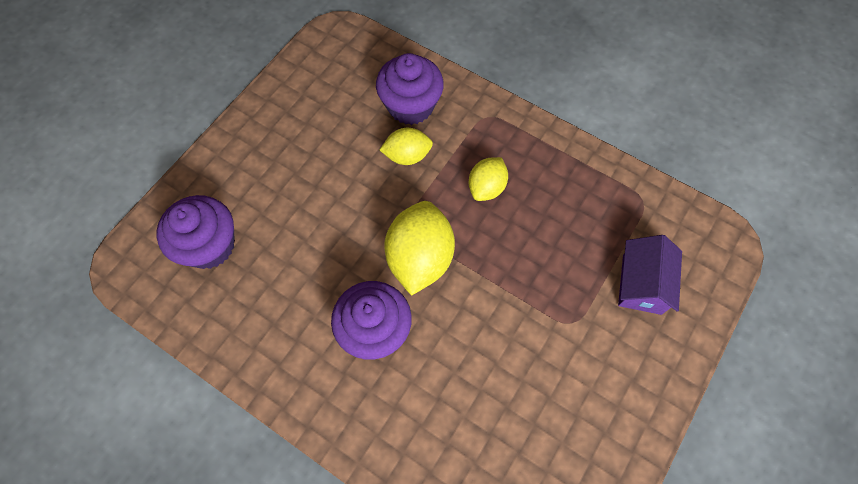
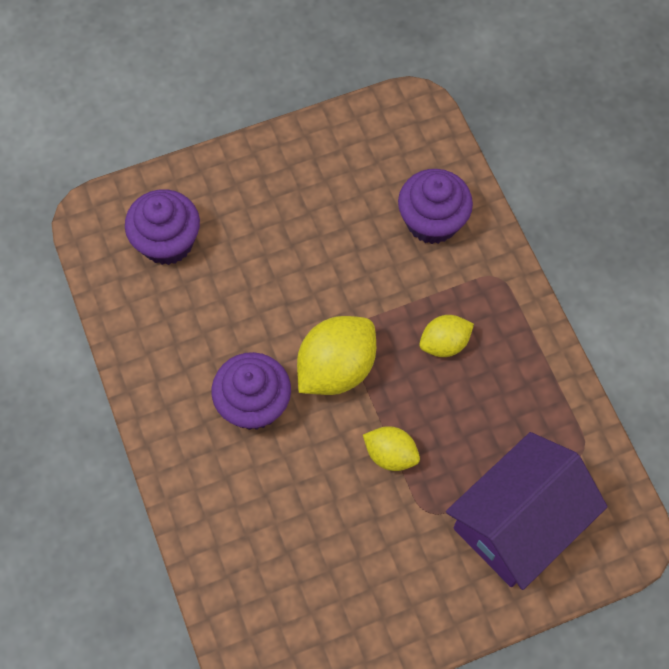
camera: 35 degrees right, 0 degrees up
(407, 156) = (393, 268): yellow lemon -> yellow lemon (390, 454)
(642, 284) = (518, 522): purple house -> purple house, size x1.72

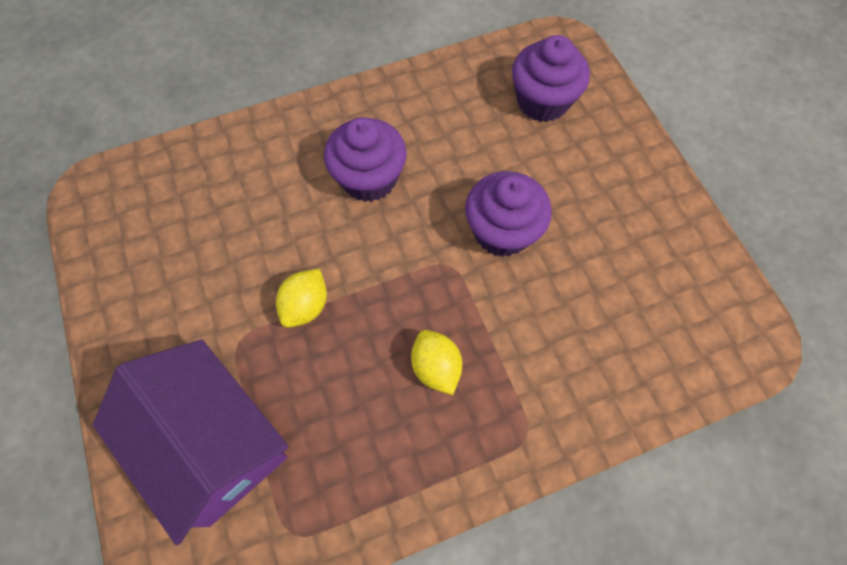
camera: 90 degrees right, 0 degrees up
(336, 368) = (406, 253): yellow lemon -> none
(432, 221) = (596, 358): purple cupcake -> purple cupcake (502, 231)

